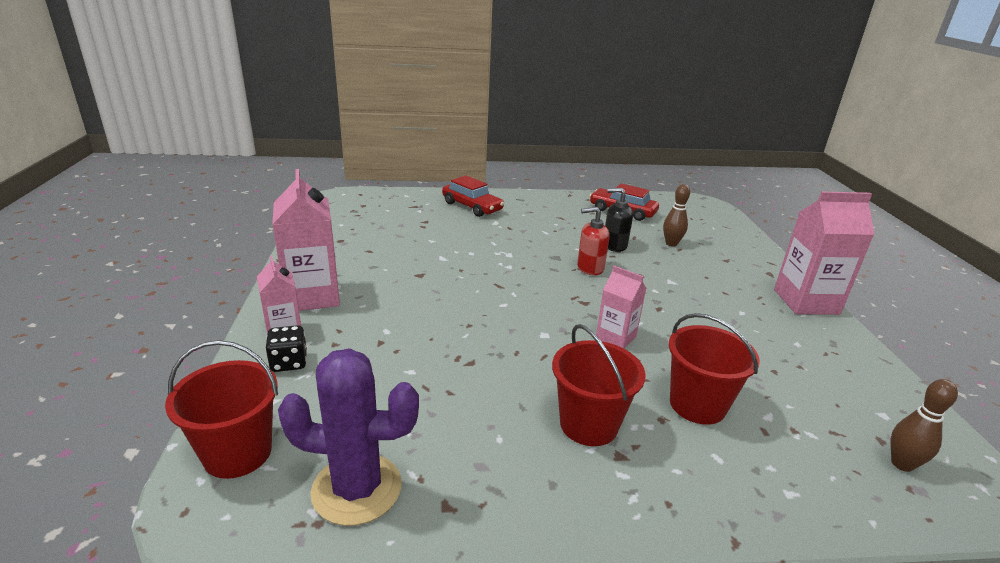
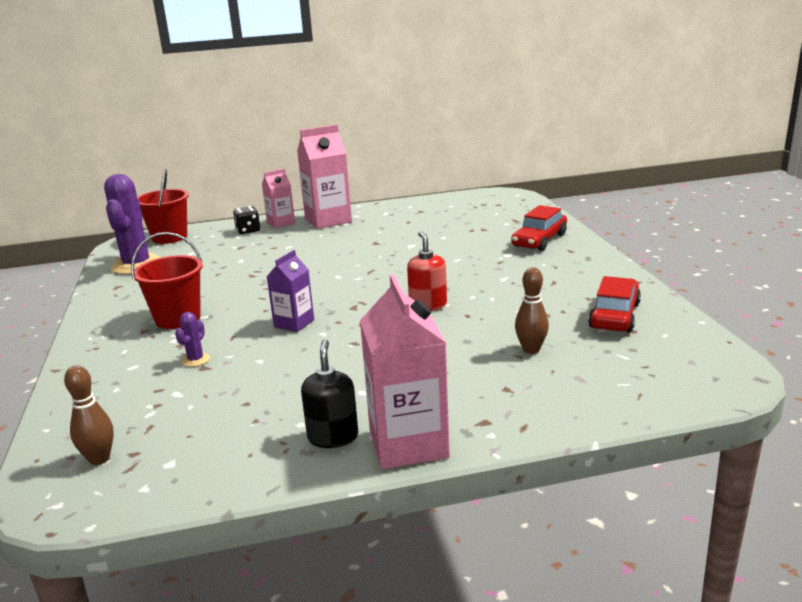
camera: 85 degrees right, 5 degrees down
(614, 245) = (496, 315): black soap dispenser -> black soap dispenser (333, 437)
(615, 337) = (294, 323): pink carton -> purple carton
(697, 405) = (195, 360): red bucket -> purple cactus

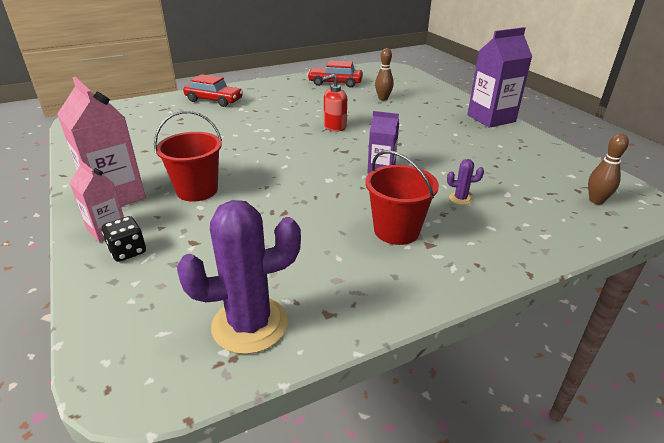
camera: 105 degrees left, 10 degrees up
(169, 237) = (127, 331): red bucket -> red bucket (197, 190)
(333, 437) = (503, 135): black soap dispenser -> none
(408, 444) = (491, 118): pink carton -> purple carton

